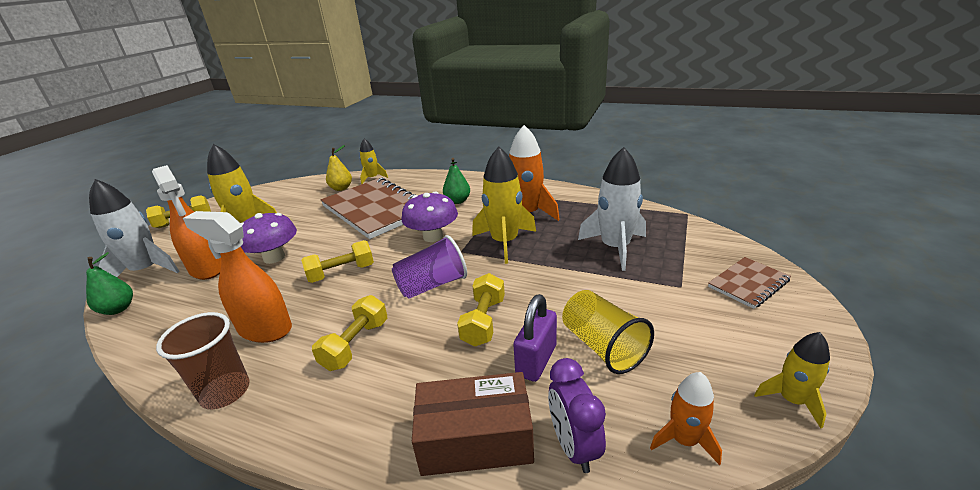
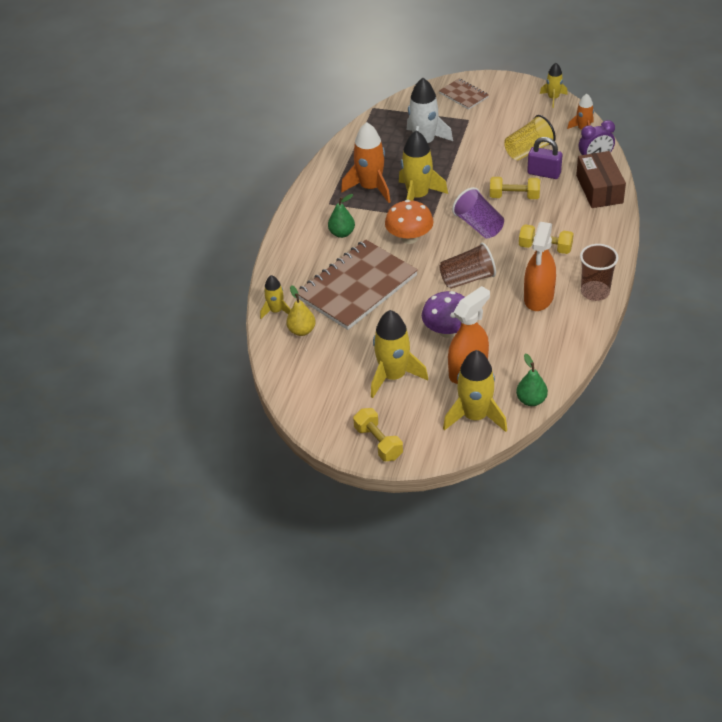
camera: 95 degrees left, 15 degrees up
(147, 270) = (475, 416): white rocket -> yellow rocket
(341, 273) = (467, 279): yellow dumbbell -> brown cup
(433, 236) = (409, 238): purple mushroom -> orange mushroom

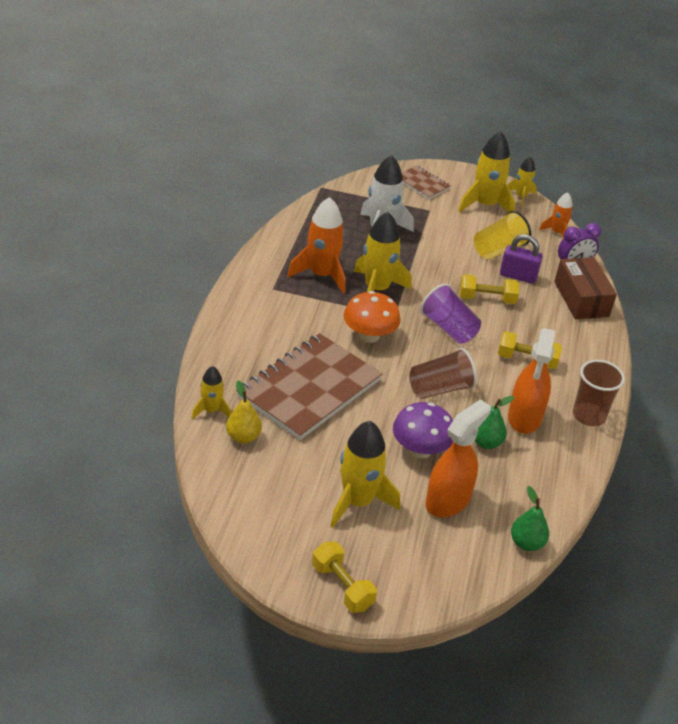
camera: 10 degrees left, 5 degrees down
(342, 233) = (289, 324): green pear -> green pear (486, 442)
(475, 416) = (460, 559): yellow rocket -> yellow rocket (485, 205)

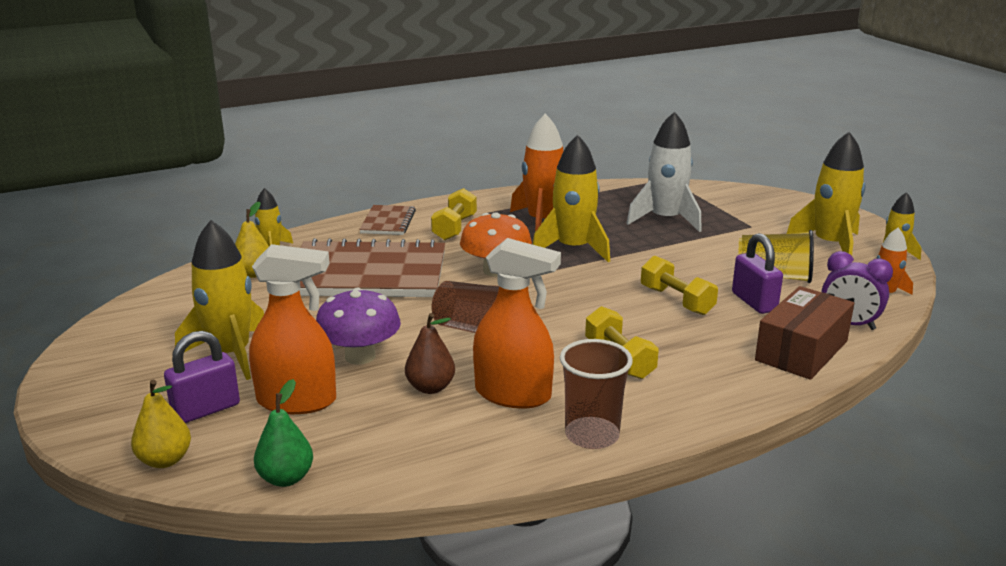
camera: 55 degrees right, 15 degrees down
(342, 586) = (88, 393): yellow dumbbell -> yellow dumbbell (454, 228)
(419, 542) = (206, 409): none -> purple padlock
(422, 184) = (783, 209): brown notebook -> brown notebook (388, 222)
(449, 328) = (585, 300): purple cup -> none
(462, 583) = (165, 460): none -> yellow pear
(486, 442) = (430, 387): green pear -> brown pear
(524, 418) = (513, 394): orange spray bottle -> orange spray bottle turned 135 degrees counterclockwise

